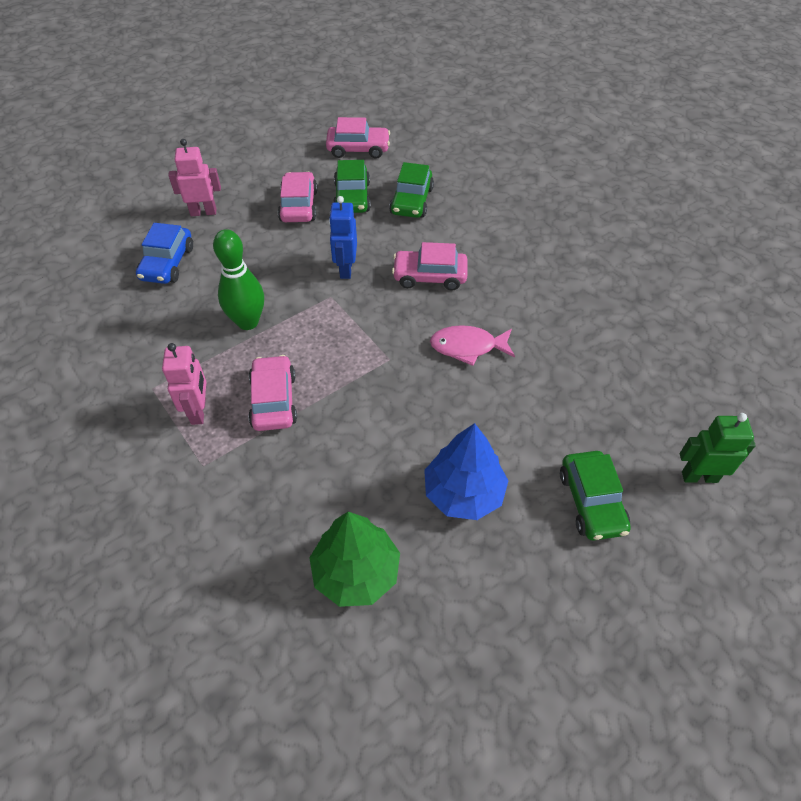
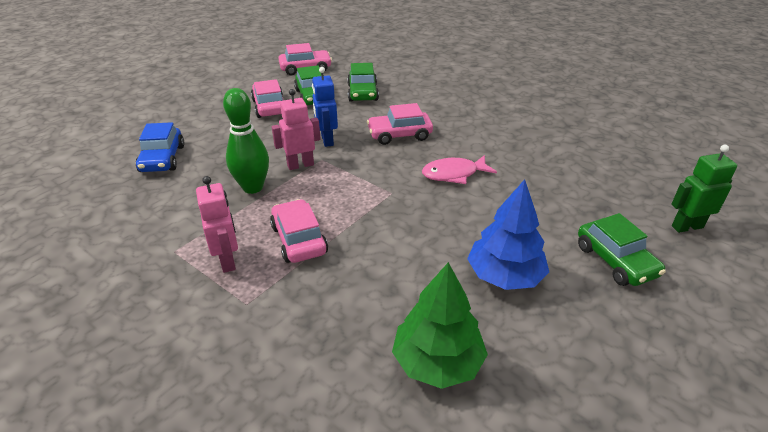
camera: 15 degrees left, 15 degrees down
(203, 212) = (186, 121): pink robot -> pink robot (300, 165)

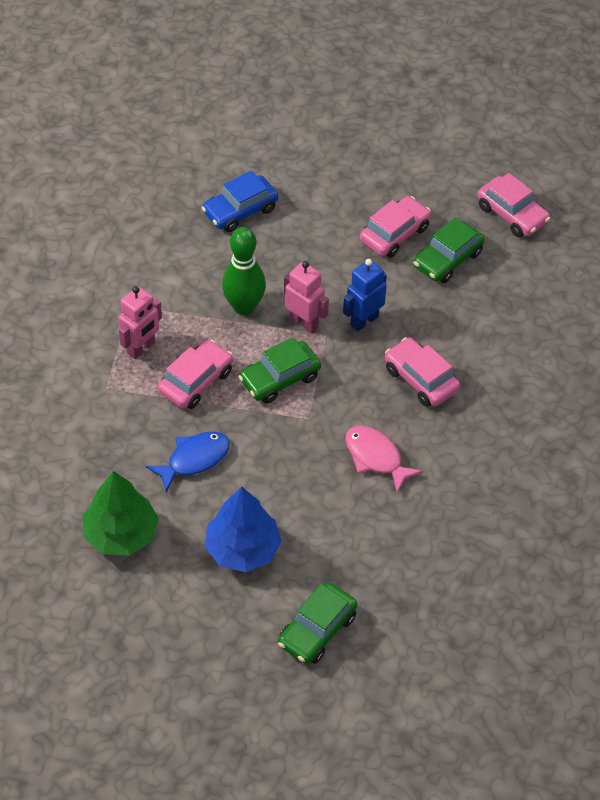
camera: 60 degrees right, 15 degrees up
(362, 93) = (493, 301): green car -> green car (279, 379)
(383, 271) = (194, 459): none -> blue fish
(687, 226) = (414, 684): green robot -> none

